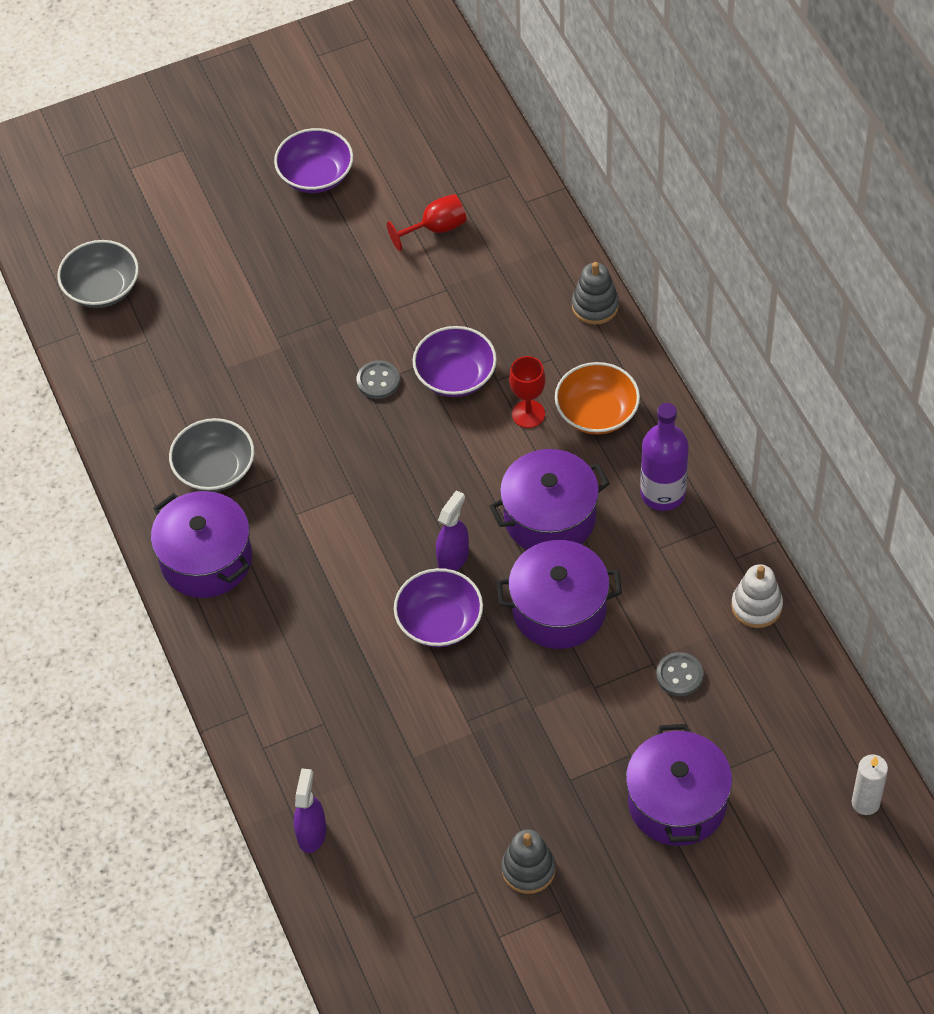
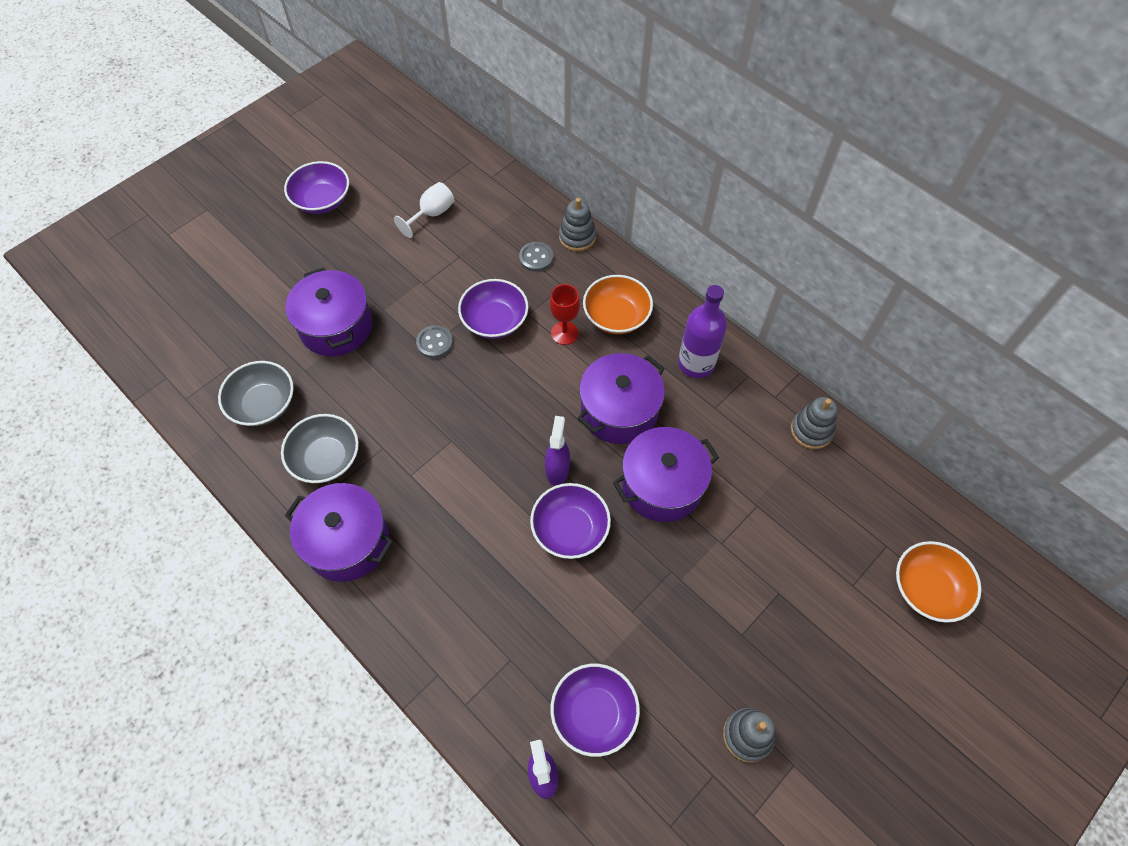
camera: 25 degrees left, 5 degrees up
(102, 288) = (175, 335): grey bowl -> grey bowl (263, 404)
(385, 798) = (594, 713): none -> purple bowl
(436, 229) = (431, 214): red goblet -> white goblet
(677, 802) = (837, 622): purple pot -> purple pot (336, 326)
(679, 675) = (783, 509): grey button -> grey button (536, 258)
(756, 606) = (811, 430): white stacking toy -> grey stacking toy
(794, 804) = (927, 589): none -> orange bowl
(865, 802) = (979, 567): white candle -> none

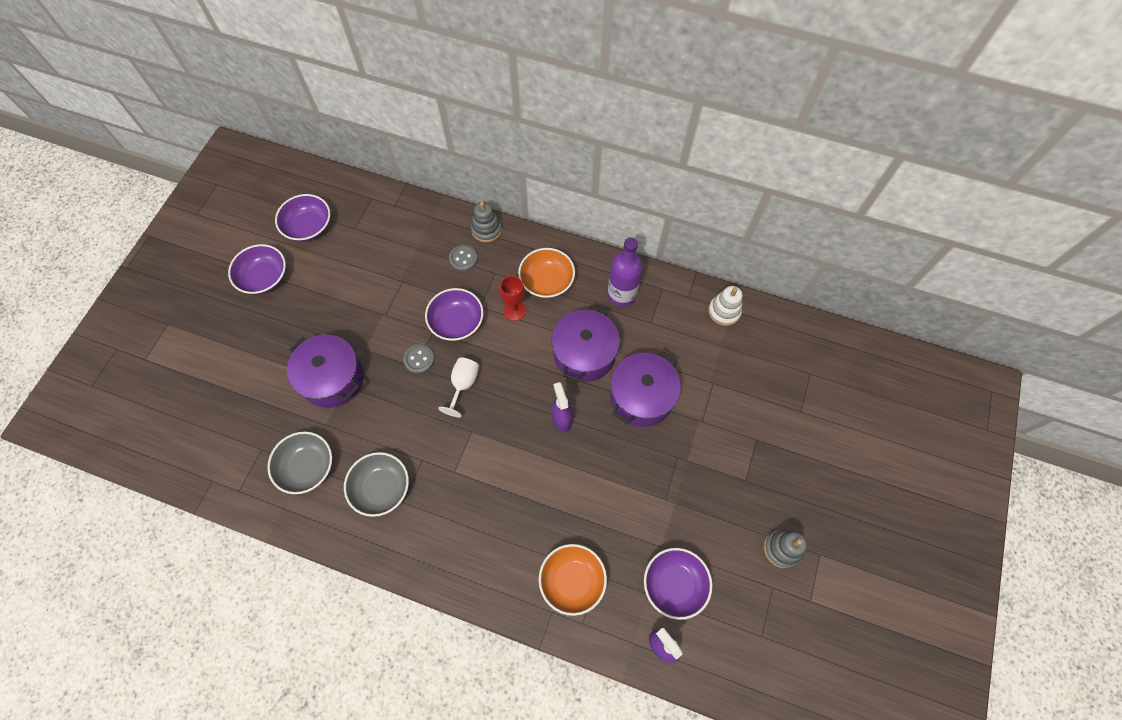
camera: 25 degrees left, 5 degrees up
(347, 542) = (433, 545): purple pot -> none
(431, 214) = (362, 255): white goblet -> white goblet (463, 385)
(570, 529) = (593, 459): purple bowl -> purple bowl (309, 227)
(811, 430) = (724, 311): grey stacking toy -> white stacking toy
(927, 589) = (848, 392): orange bowl -> orange bowl (572, 581)

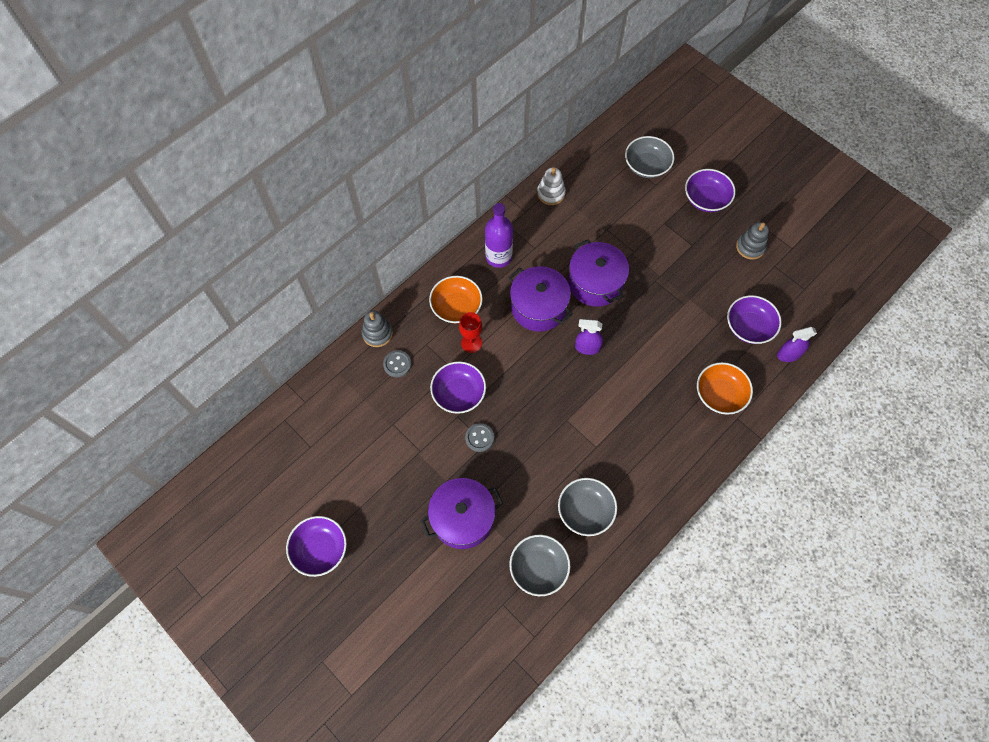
camera: 65 degrees left, 0 degrees up
(309, 227) = (284, 489): purple bowl -> purple bowl (706, 199)
(463, 385) = (521, 411): white goblet -> none
(819, 392) = (646, 166): none -> grey bowl

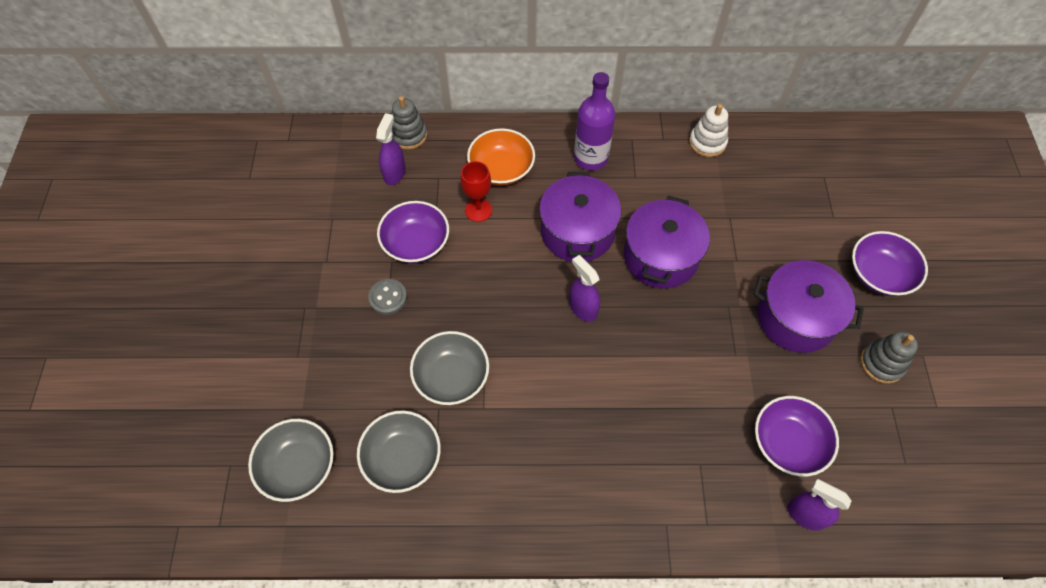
camera: 45 degrees right, 5 degrees down
(320, 549) = (156, 266): purple bowl -> none
(397, 364) = (394, 173): grey button -> purple spray bottle
(463, 518) = (290, 353): purple pot -> purple pot (796, 318)
(646, 166) = (842, 192): grey bowl -> grey bowl (451, 376)
(720, 394) = (674, 481): orange bowl -> none

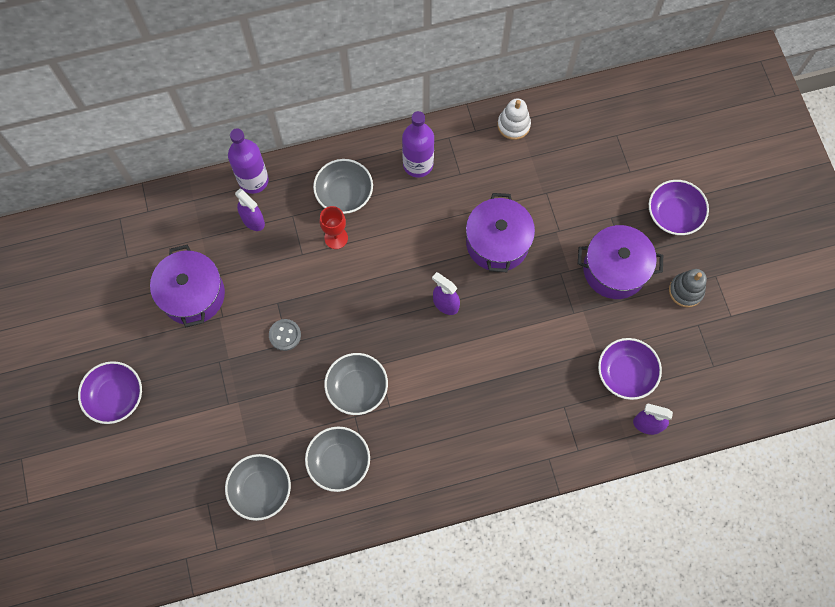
camera: 15 degrees left, 10 degrees up
(394, 173) = (253, 221): purple spray bottle -> purple spray bottle turned 135 degrees clockwise
(408, 135) = (253, 180): grey stacking toy -> purple bottle
(416, 243) = (292, 281): purple bowl -> purple bowl (116, 396)
(501, 169) = (344, 194): orange bowl -> grey bowl
(577, 232) = (424, 237): purple pot -> purple pot (193, 295)

